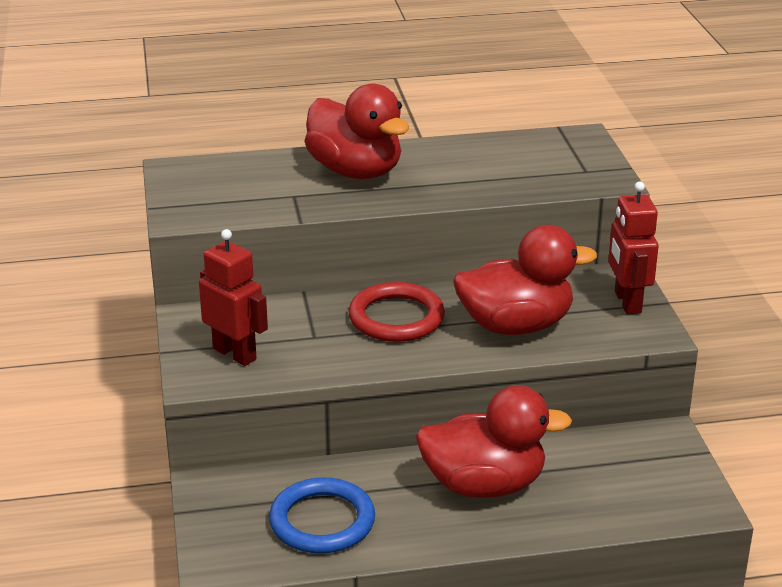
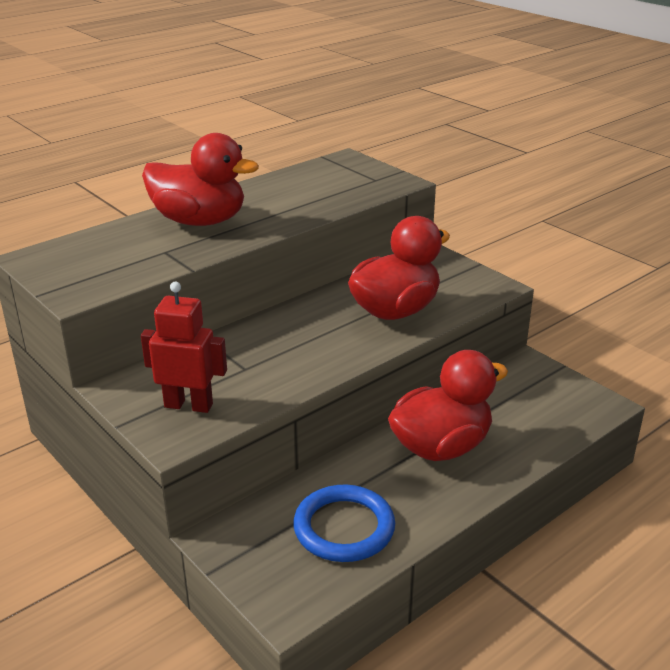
camera: 30 degrees left, 0 degrees up
(396, 318) = (298, 333): red ring -> none
(627, 302) = (454, 271): red robot -> none

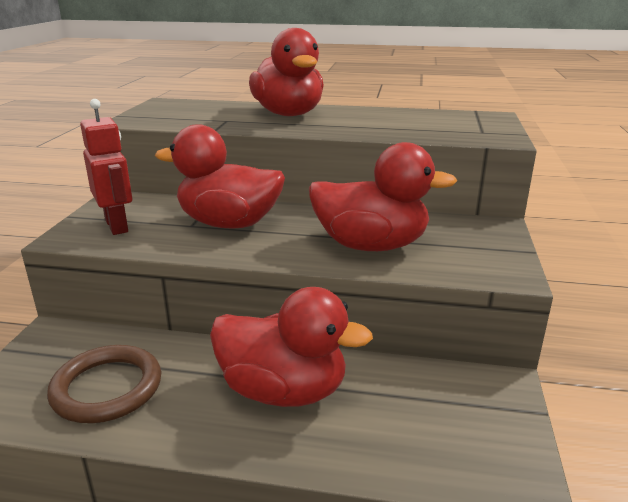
camera: 50 degrees right, 5 degrees down
(270, 350) = (229, 223): none -> red duck
(344, 528) = (107, 388): blue ring -> brown ring

